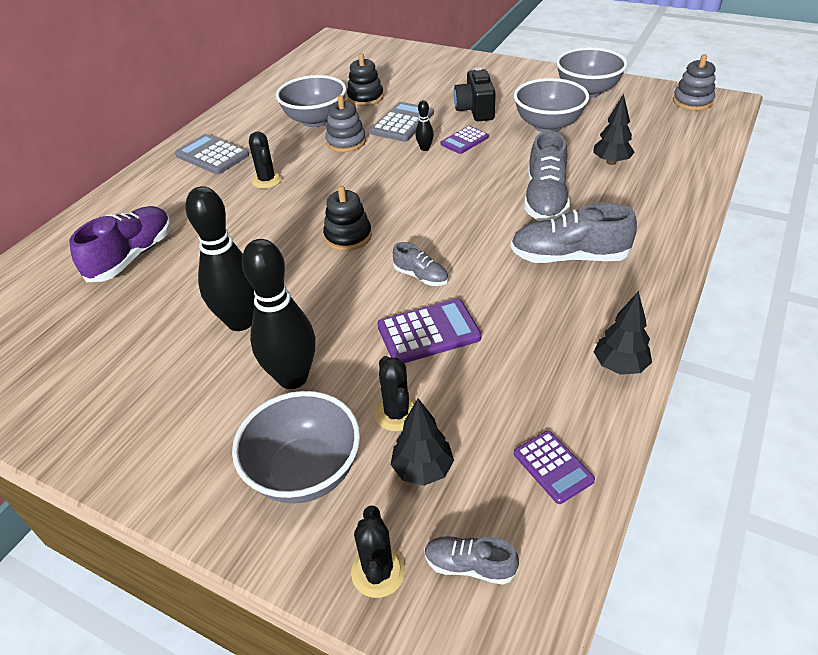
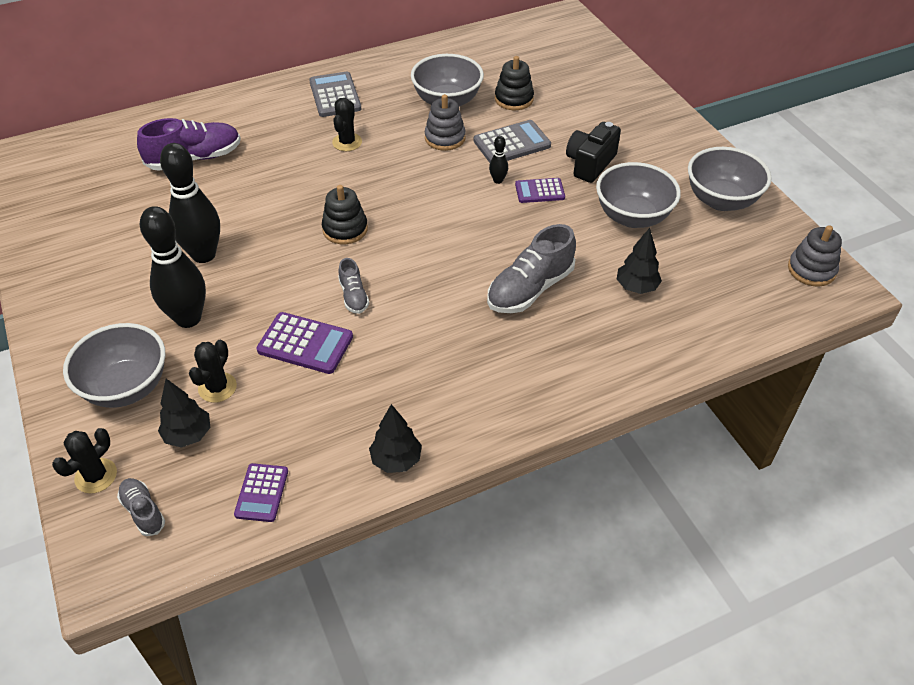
camera: 35 degrees right, 5 degrees up
(569, 257) = (479, 351): grey shoe -> none

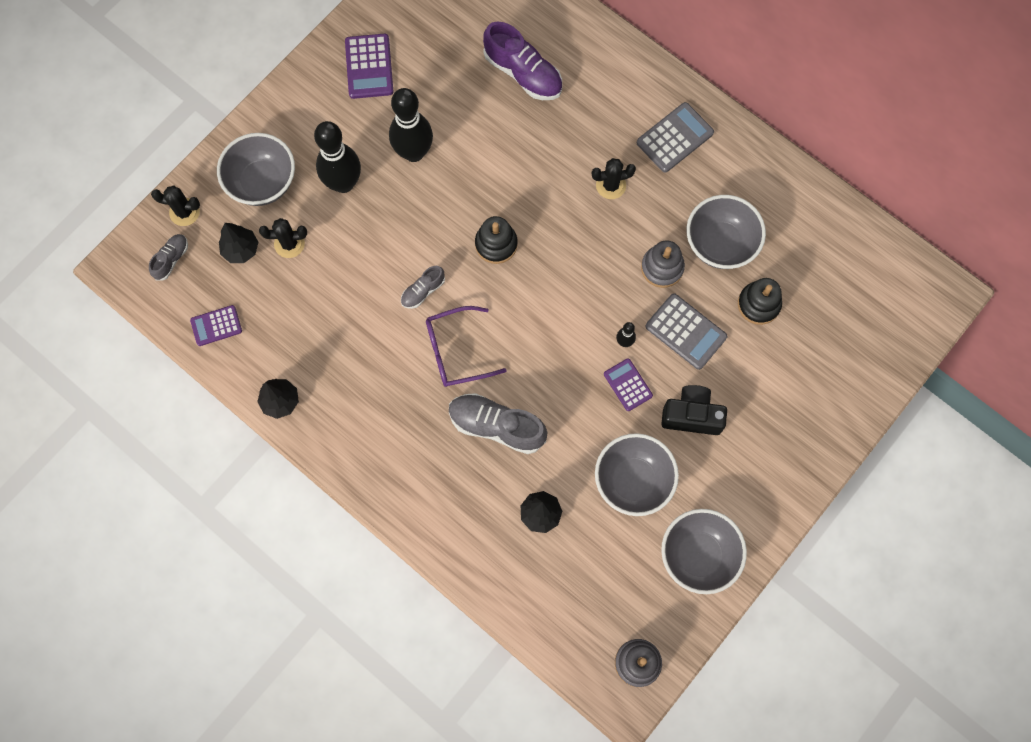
camera: 65 degrees right, 25 degrees up
(305, 344) = (357, 281): purple calculator -> purple calculator (369, 67)
(434, 292) = (456, 351): none -> purple glasses

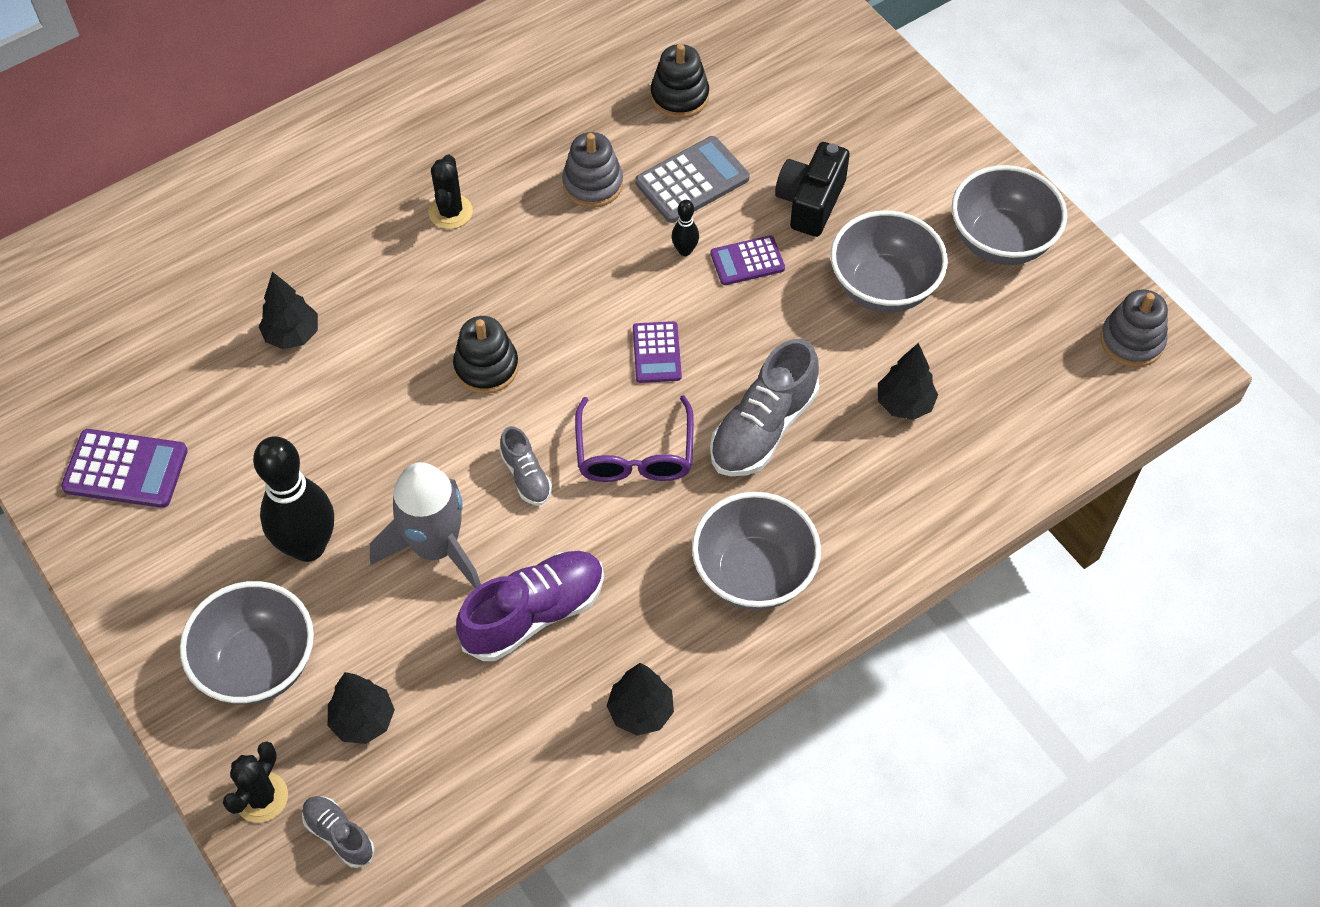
camera: 75 degrees left, 15 degrees down
(216, 325) = (482, 785): purple calculator -> purple calculator (656, 353)
(289, 244) = (380, 645): black cactus -> none
(360, 254) = (435, 547): none -> grey rocket
(414, 152) = (297, 440): black bowling pin -> none
(487, 123) = (292, 335): none -> black tree
(523, 73) = (232, 274): purple shoe -> purple shoe (534, 614)
(675, 138) = (410, 125): grey calculator -> none
(720, 244) = (581, 115): grey bowl -> grey bowl (753, 573)

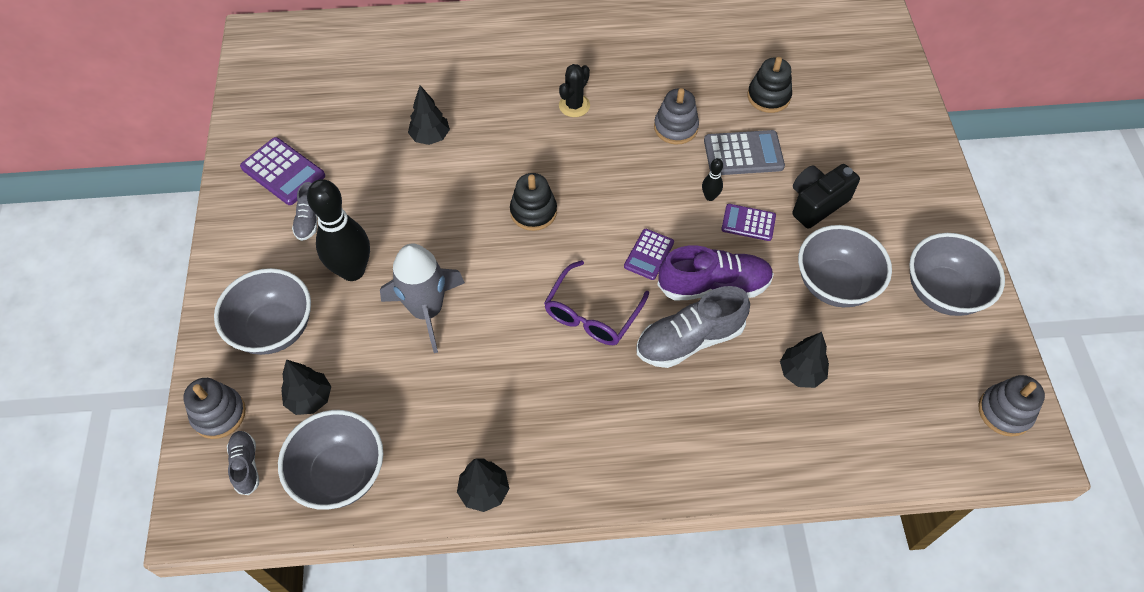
camera: 30 degrees right, 0 degrees up
(261, 797) = (219, 414): black cactus -> grey stacking toy
(526, 476) = (513, 293): grey shoe -> grey shoe (309, 220)
(534, 614) = (458, 386): purple shoe -> purple shoe (713, 286)
(753, 573) = (620, 437): grey bowl -> grey bowl (340, 473)

